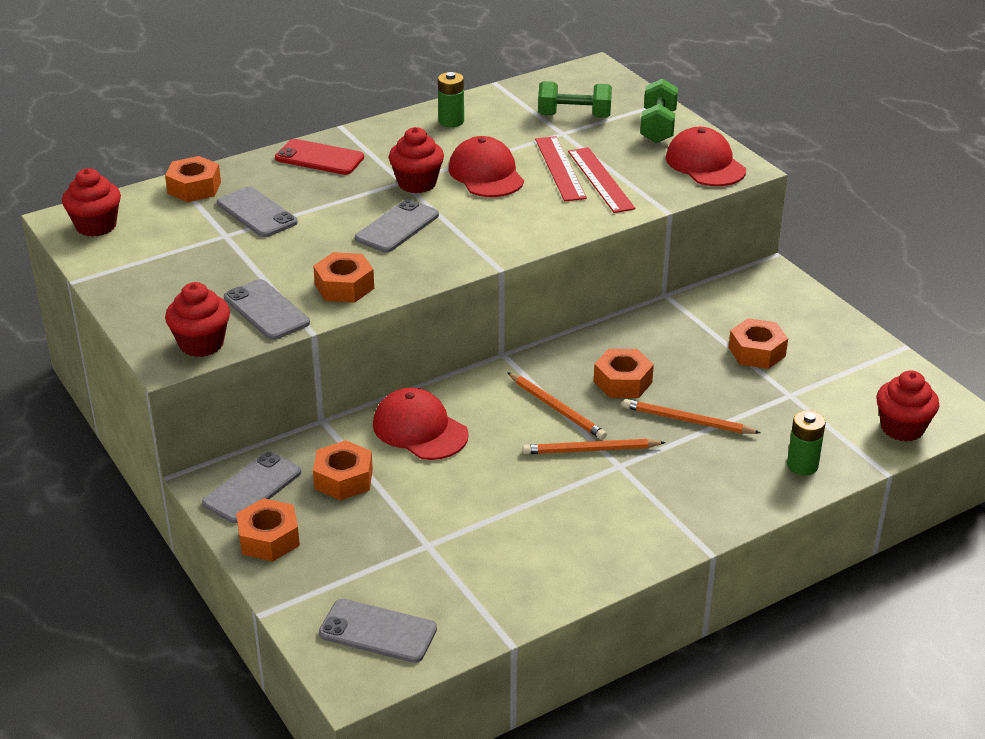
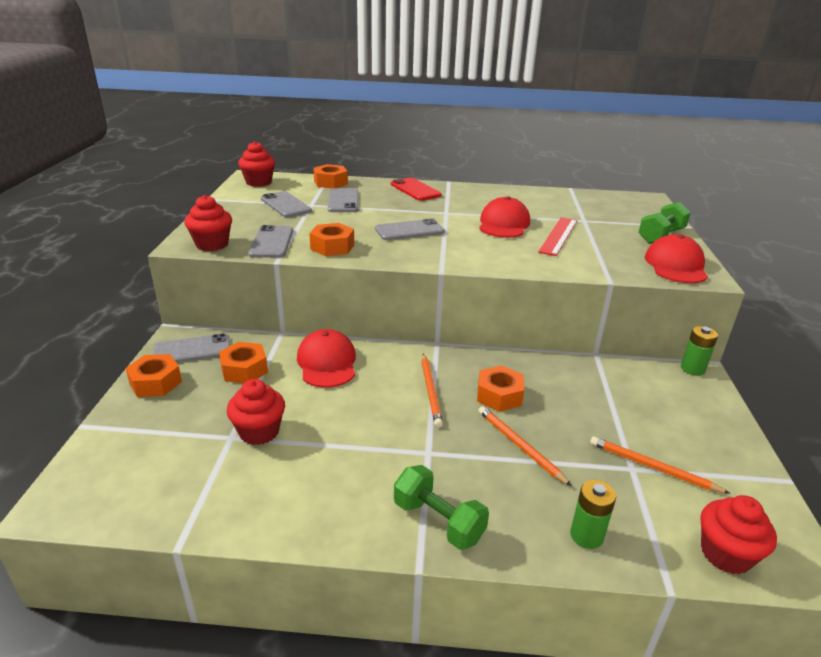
camera: 35 degrees right, 5 degrees down
(378, 631) = (118, 479): grey phone -> grey phone (285, 205)
(417, 183) = (453, 215): red cupcake -> red cupcake (259, 432)
(451, 121) = (517, 196): green battery -> green battery (692, 369)
(574, 116) = (604, 215): green dumbbell -> green dumbbell (438, 521)
(590, 450) = (420, 430): orange pencil -> orange pencil (652, 467)
(600, 179) = (580, 249): red ruler -> none
(757, 352) = (633, 422): orange nut -> none

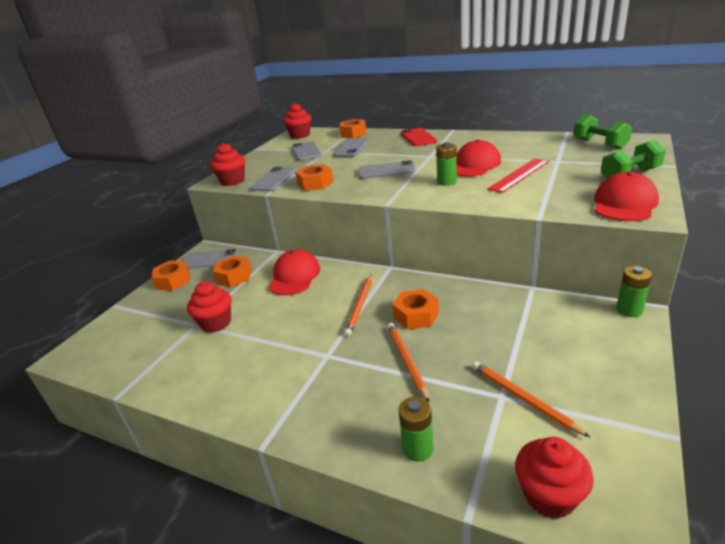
camera: 25 degrees right, 0 degrees up
(438, 521) = (300, 412): green dumbbell -> green dumbbell (599, 144)
(489, 244) = (446, 182): none -> green battery

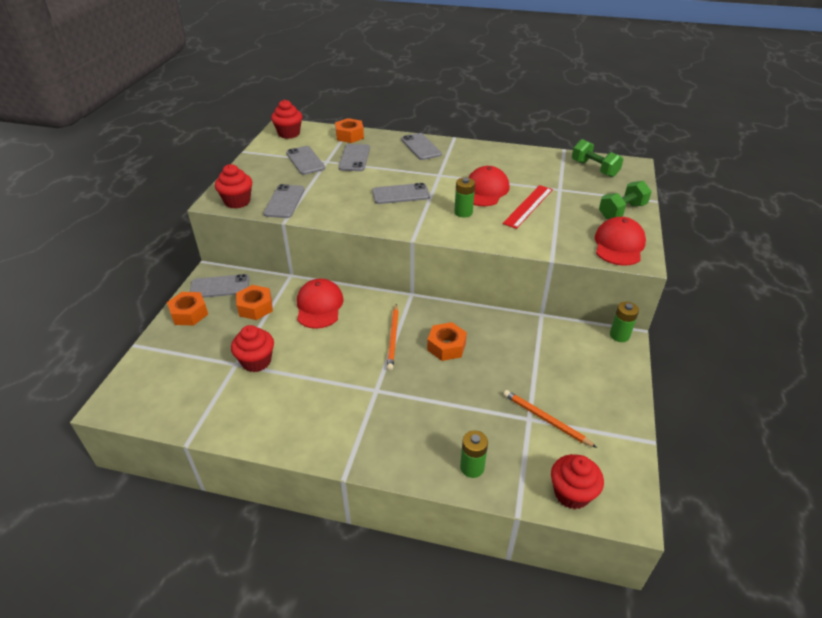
camera: 15 degrees left, 10 degrees up
(315, 183) = (331, 209): orange nut -> none
(406, 361) = (447, 391): orange pencil -> none
(418, 137) = (421, 147): red phone -> grey phone

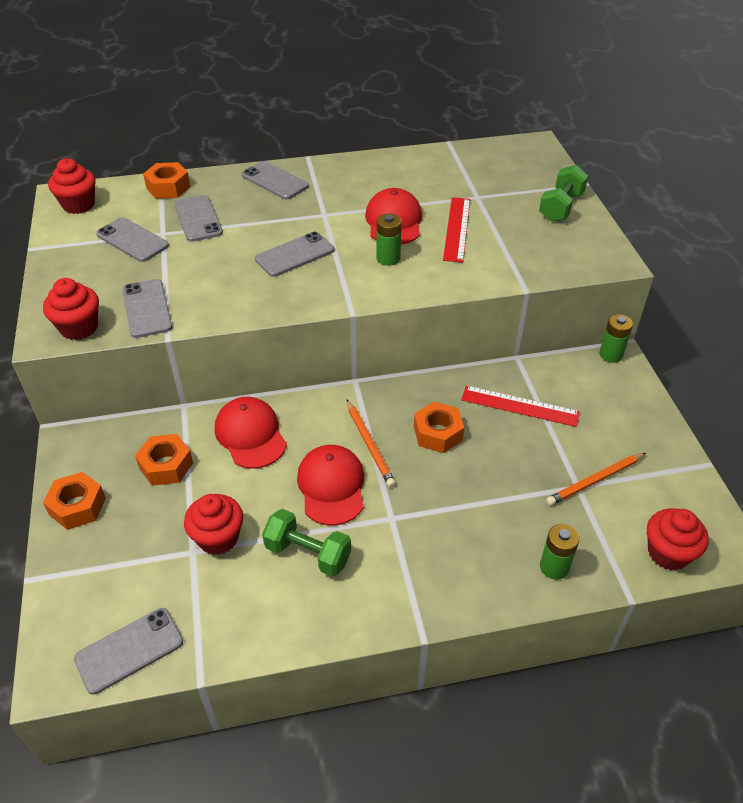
camera: 25 degrees left, 5 degrees up
(220, 287) = (95, 453): grey phone -> grey phone (129, 650)
(520, 348) = (520, 406): none -> red ruler
(545, 419) = (595, 481): orange pencil -> orange pencil turned 45 degrees counterclockwise
(594, 169) = (498, 159): green dumbbell -> green dumbbell (308, 553)
(619, 245) = (584, 250): red cap -> red cap (331, 486)

